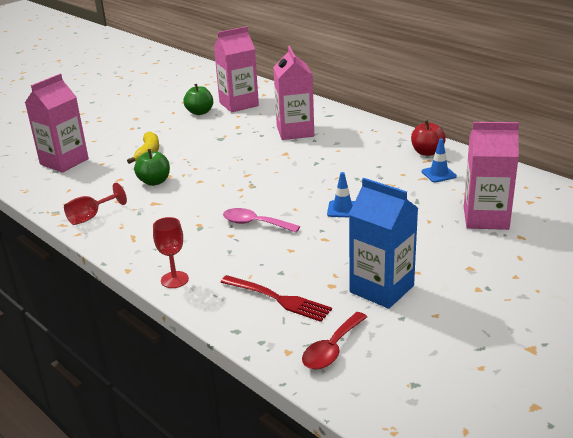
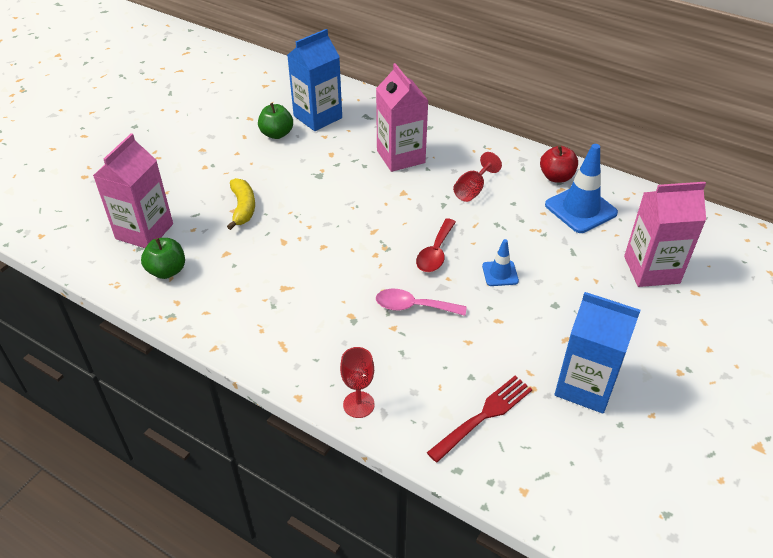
camera: 15 degrees left, 15 degrees up
(91, 217) = (218, 319): red goblet -> red goblet (472, 190)
(154, 182) = (270, 253): green apple -> green apple (167, 271)
(239, 104) = (318, 117): pink carton -> blue carton
(277, 299) = (483, 416): red fork -> red fork turned 60 degrees counterclockwise
(332, 349) = (567, 480): red spoon -> red spoon (435, 253)
(438, 174) = (580, 209): blue traffic cone -> blue traffic cone, size x1.86

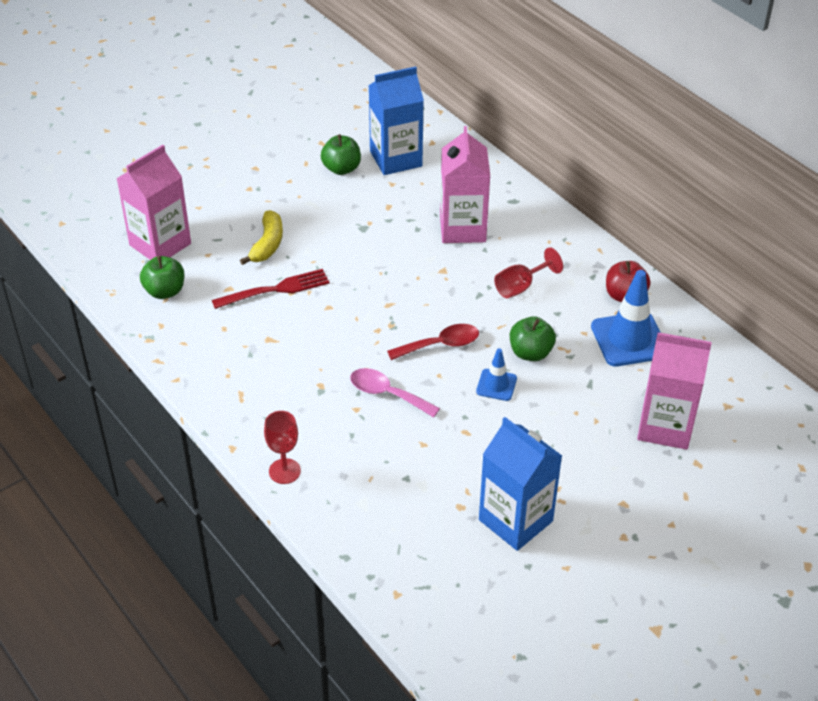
camera: 20 degrees right, 0 degrees up
(435, 253) = (440, 345): red spoon -> red spoon turned 150 degrees counterclockwise
(483, 416) = (396, 518): red fork -> red fork (275, 290)
(511, 240) = (530, 353): none -> green apple

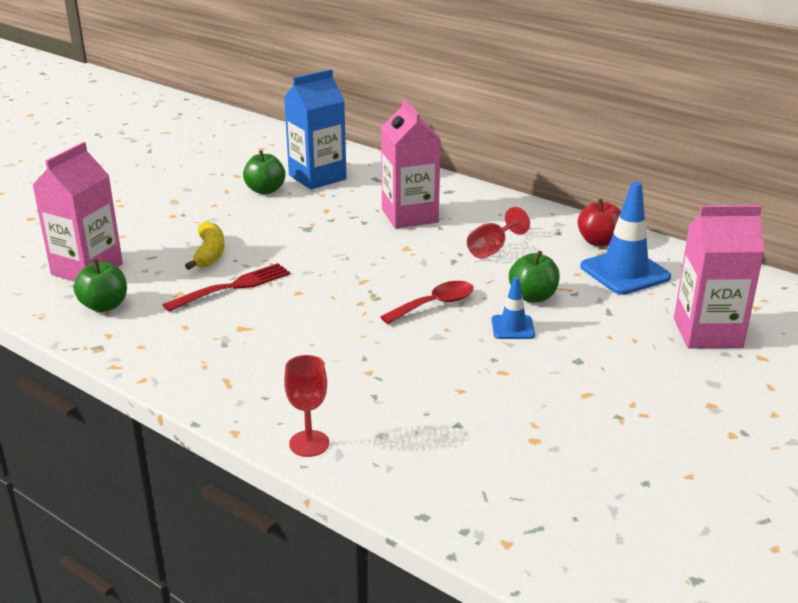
camera: 15 degrees left, 15 degrees down
(387, 394) = (397, 353): pink spoon -> none
(515, 520) = (605, 441): blue carton -> none

